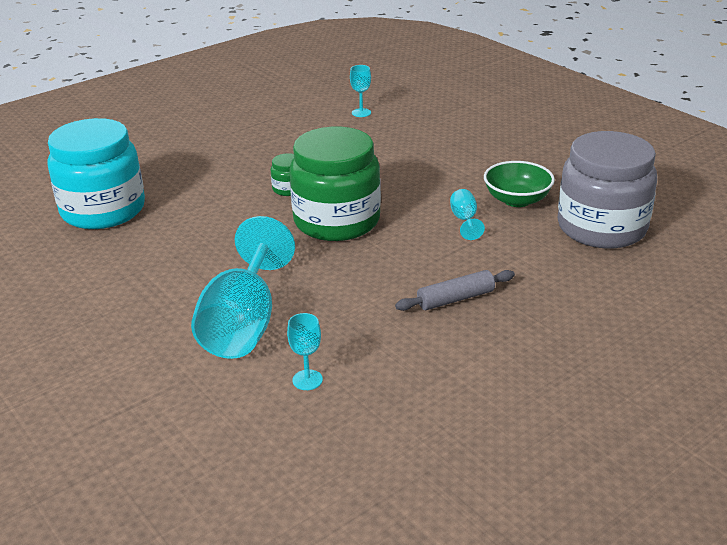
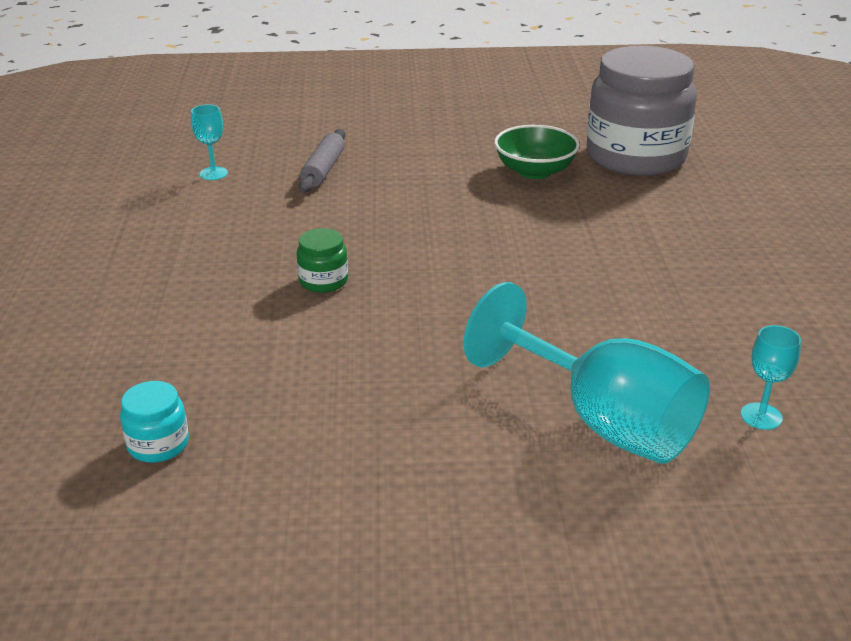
camera: 55 degrees left, 0 degrees up
(103, 210) = (158, 444): turquoise jar -> turquoise jar, size x0.40
(337, 221) = (444, 278): green jar -> none
(455, 299) = (684, 271): grey rolling pin -> grey rolling pin (323, 169)
(464, 220) = (539, 210): turquoise goblet -> none

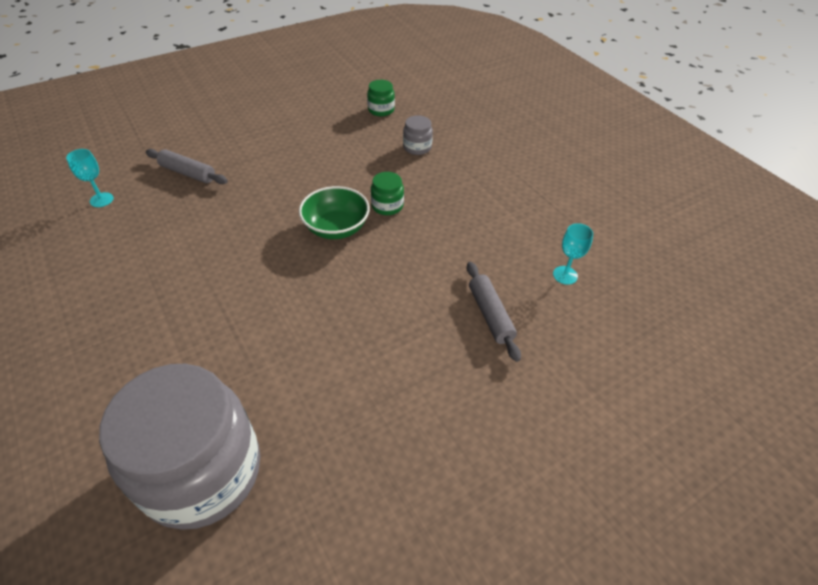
camera: 150 degrees right, 15 degrees up
(158, 444) = (381, 110): turquoise jar -> green jar
(187, 347) = (417, 147): none -> grey jar
(535, 171) = (303, 391): green bowl -> green bowl (336, 228)
(603, 421) = (188, 173): turquoise goblet -> grey rolling pin

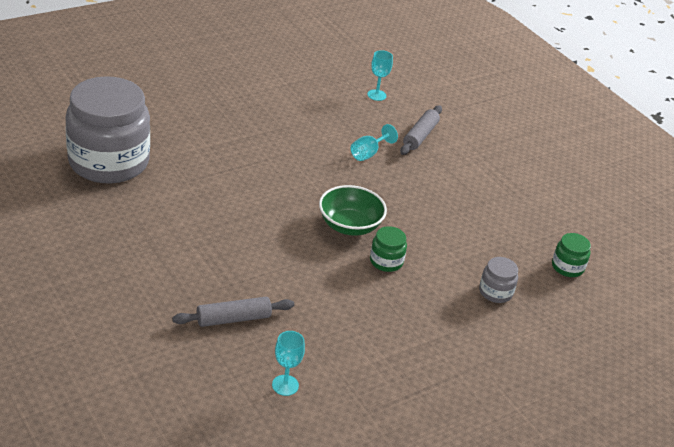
camera: 85 degrees right, 10 degrees down
(214, 210) = (368, 153): none -> turquoise goblet

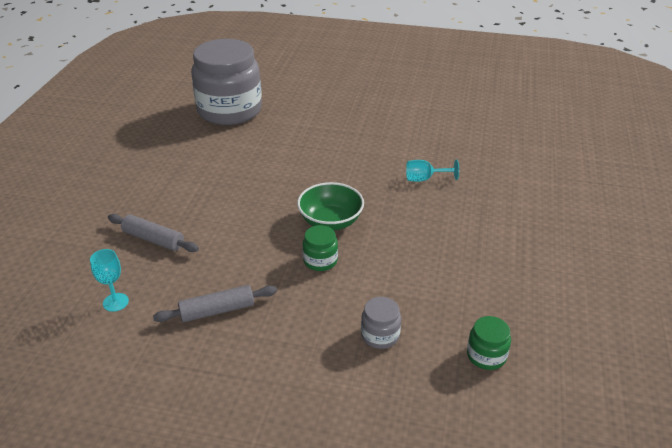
camera: 50 degrees right, 0 degrees up
(376, 95) = (495, 142): turquoise goblet -> none
(420, 136) = (492, 185): grey rolling pin -> grey rolling pin (217, 310)

